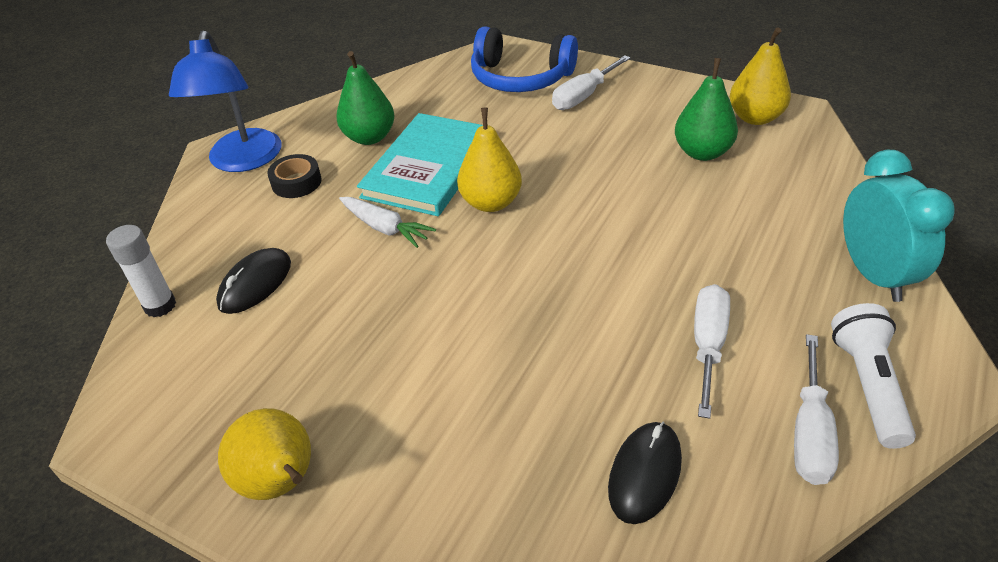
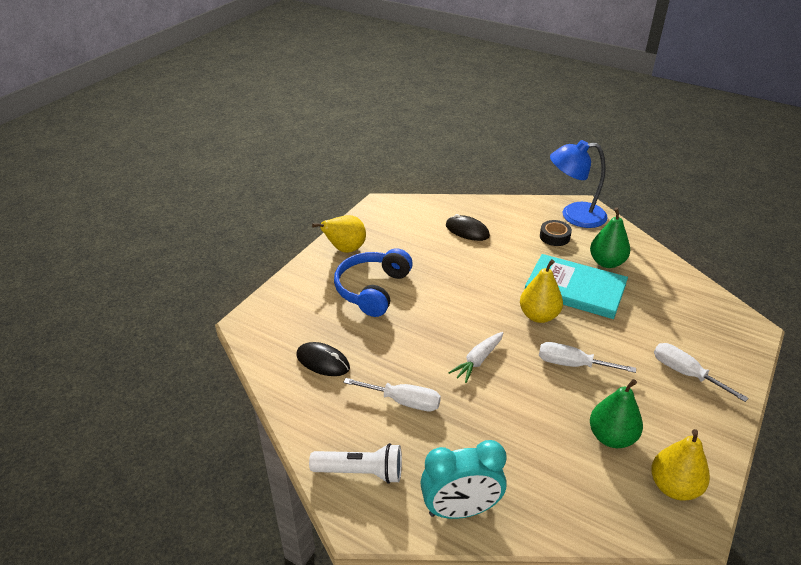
camera: 90 degrees right, 5 degrees down
(160, 306) = (453, 205): white glue stick -> none
(385, 228) = (512, 272): white carrot -> white carrot (478, 360)
(520, 77) = (706, 338): blue headphones -> blue headphones (372, 290)
(810, 432) = (333, 433): white screwdriver -> white screwdriver (572, 364)

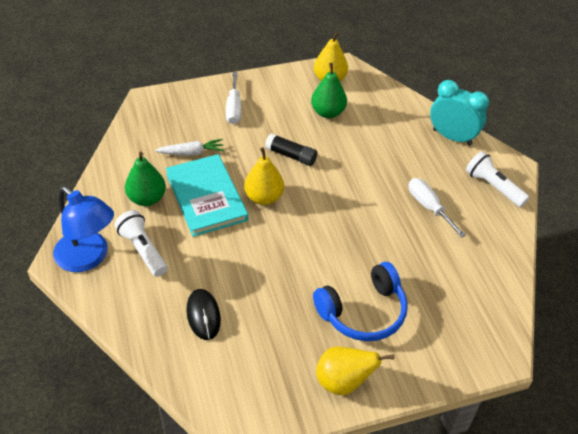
camera: 140 degrees left, 10 degrees up
(323, 361) = (462, 273): black mouse -> none
(478, 360) = (348, 198): white carrot -> white carrot (191, 153)
(554, 237) = (143, 250): black tape -> white flashlight
(572, 364) = (291, 155): white screwdriver -> black glue stick

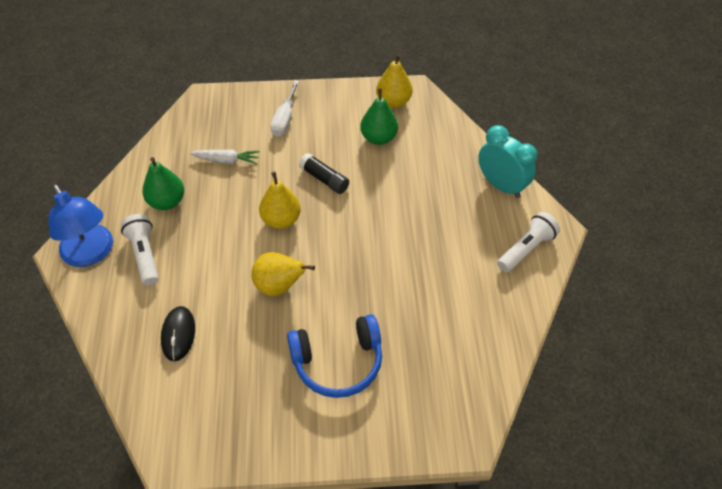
camera: 15 degrees right, 5 degrees up
(206, 197) = (224, 210): turquoise book -> none
(343, 382) = (291, 433): yellow pear -> yellow pear (279, 286)
(429, 207) = (448, 259): white screwdriver -> none
(493, 187) = (526, 249): white flashlight -> white flashlight turned 75 degrees clockwise

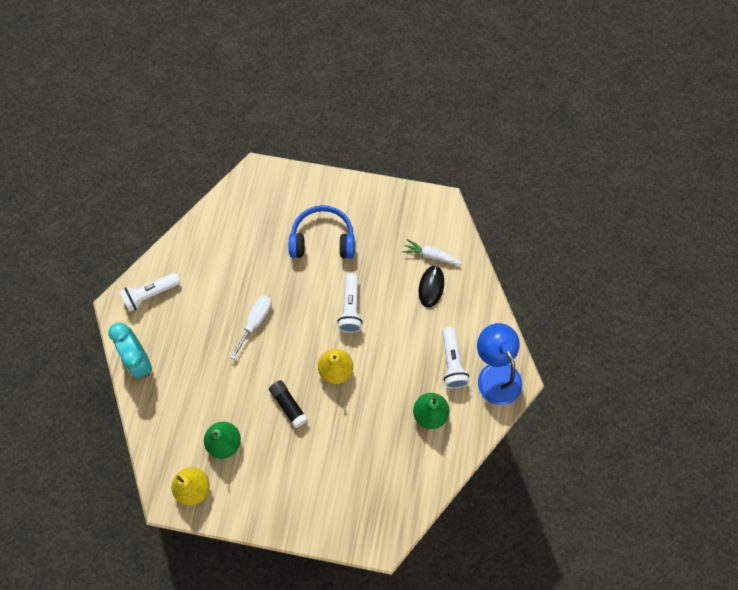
camera: 165 degrees left, 15 degrees up
(226, 160) = (371, 450): white carrot -> white carrot (431, 255)
(279, 286) = (351, 308): yellow pear -> white flashlight
(284, 119) = (306, 491): white screwdriver -> white screwdriver (255, 322)

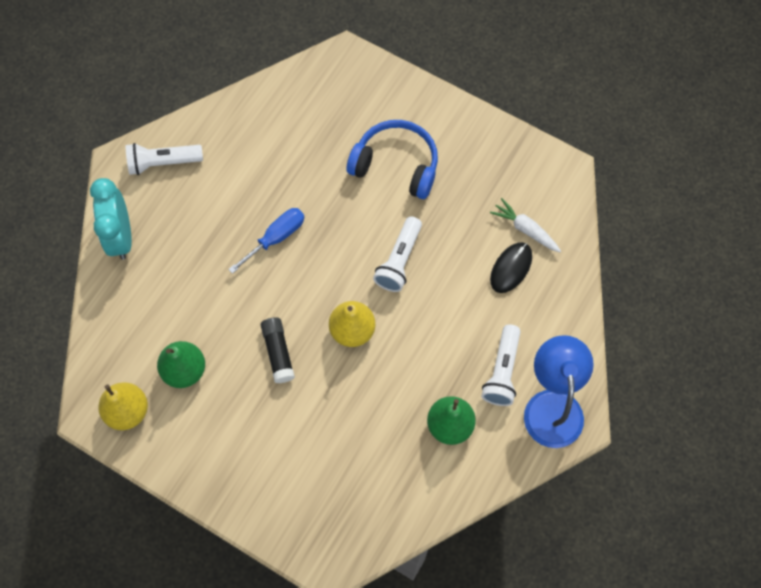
camera: 20 degrees right, 0 degrees up
(255, 322) = (276, 238): white screwdriver -> blue screwdriver

